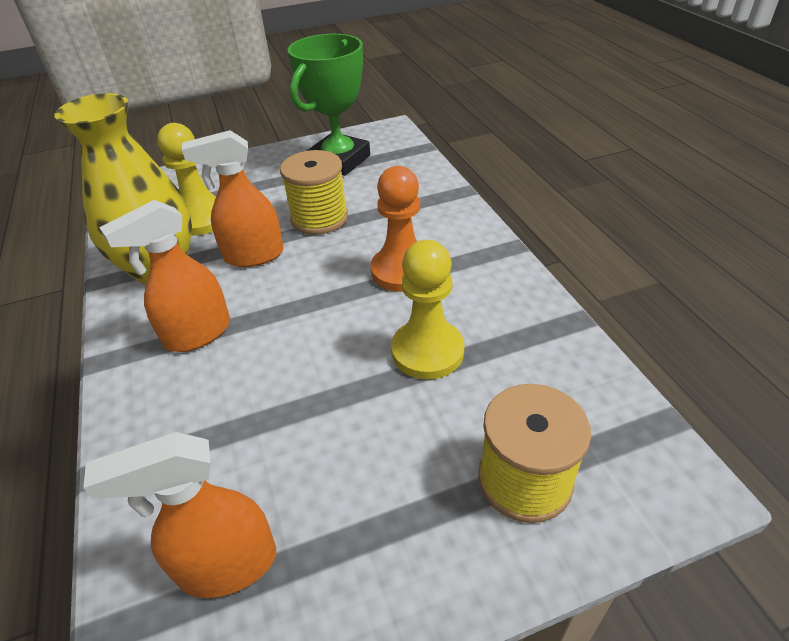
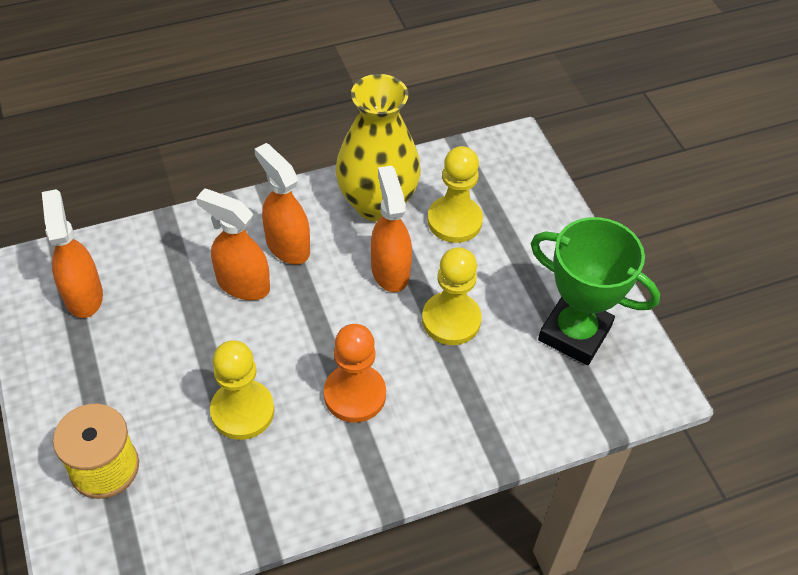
camera: 85 degrees right, 10 degrees up
(246, 369) = (242, 284): none -> orange spray bottle
(319, 218) = (451, 320): yellow spool -> yellow pawn

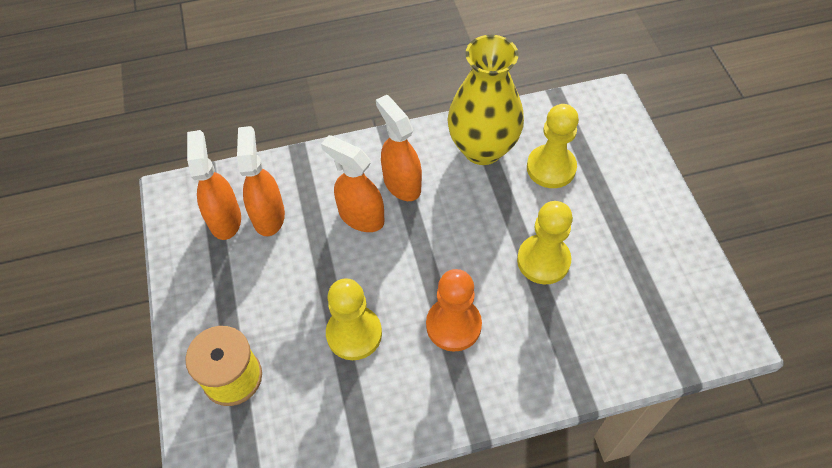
camera: 10 degrees right, 5 degrees up
(390, 270) = (491, 211): orange spray bottle -> orange spray bottle (268, 215)
(574, 333) = (656, 280): green trophy -> none

